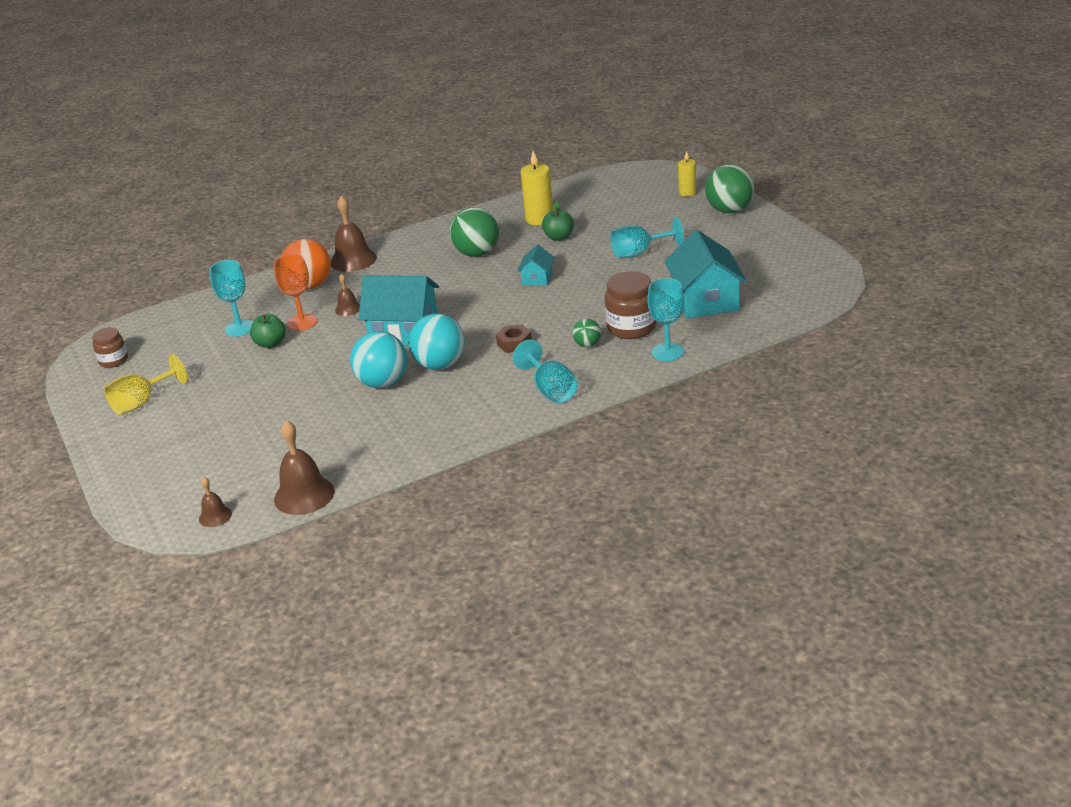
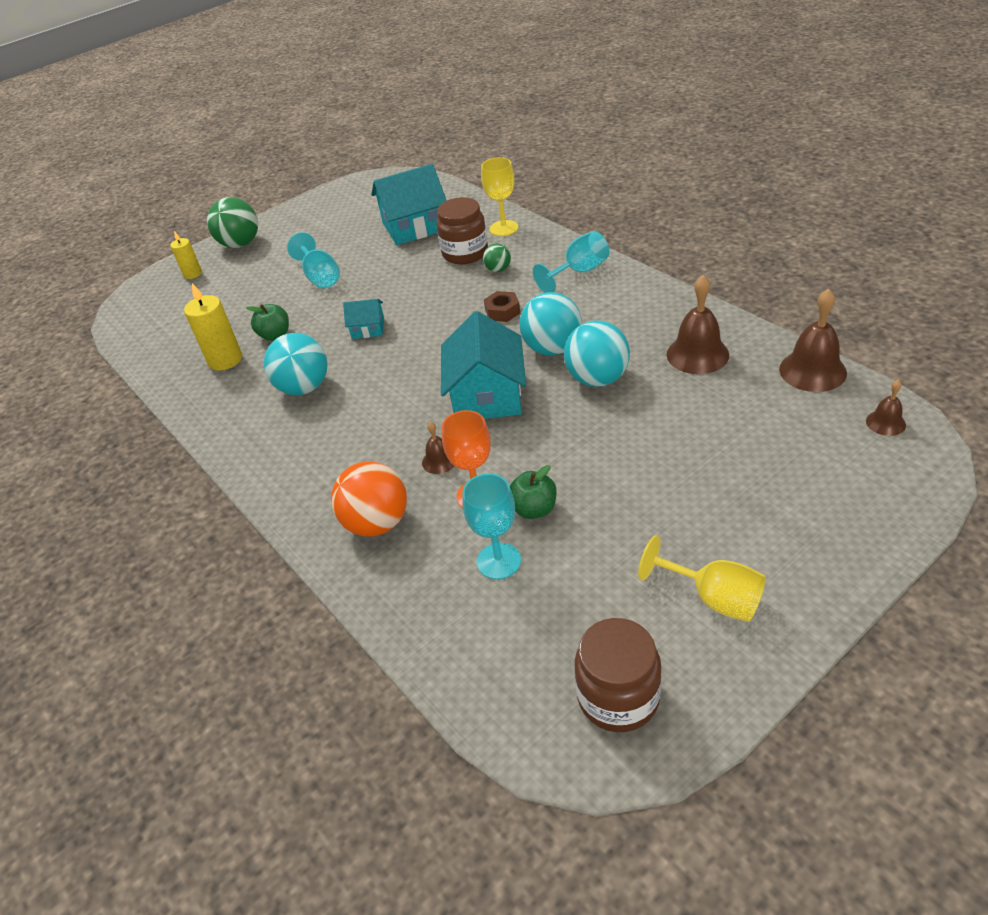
camera: 100 degrees left, 10 degrees up
(113, 360) = (618, 697): brown jar -> brown jar, size x1.62
(353, 260) = (305, 500): brown bell -> brown bell (697, 354)
(477, 253) = (304, 387): green ball -> turquoise ball
(667, 352) = (504, 228): turquoise goblet -> yellow goblet

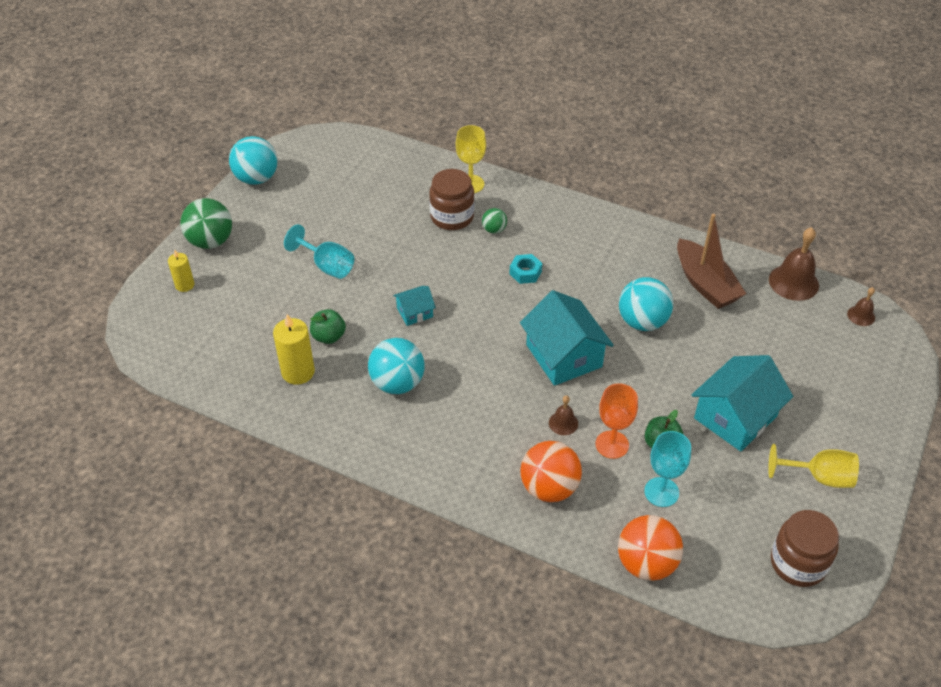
camera: 30 degrees left, 5 degrees up
(414, 226) = (382, 194): turquoise house -> turquoise house (735, 417)
(426, 636) = (646, 563): none -> orange ball
(502, 311) = (525, 272): brown nut -> turquoise nut
(552, 348) = (590, 301): turquoise ball -> turquoise ball (256, 178)
(579, 272) = (567, 221): turquoise goblet -> none
(697, 354) = (705, 284): brown bell -> brown boat

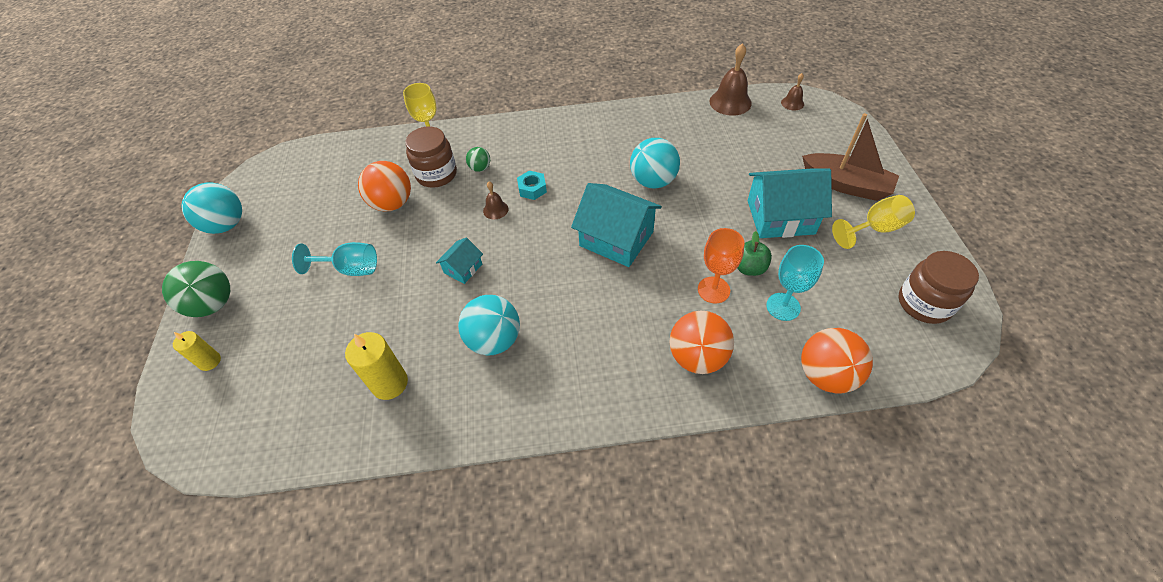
camera: 30 degrees left, 5 degrees up
(329, 336) = (397, 332): green apple -> none
(397, 225) = (392, 203): none -> orange ball
(563, 423) = (662, 294): brown bell -> brown bell (495, 210)
(705, 284) = (673, 132): brown boat -> brown boat (846, 185)
(735, 417) = (780, 217): turquoise house -> turquoise house turned 75 degrees clockwise

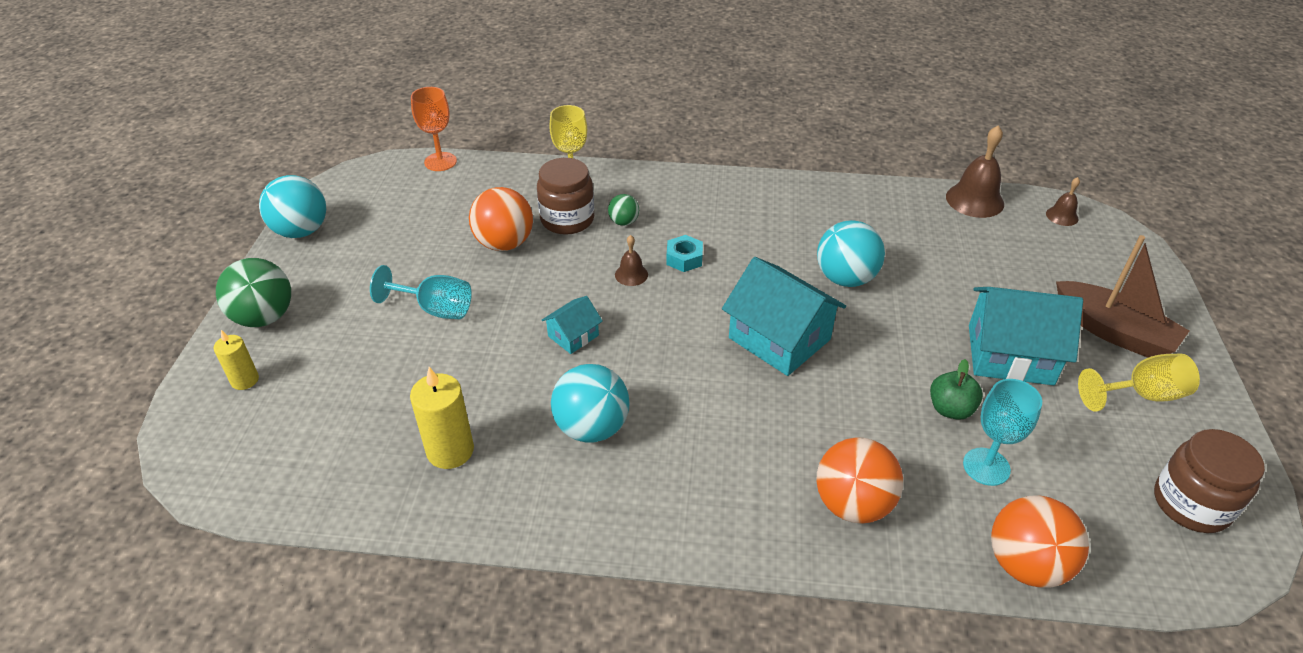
camera: 10 degrees right, 10 degrees down
(713, 290) = (895, 426): orange goblet -> orange goblet (440, 162)

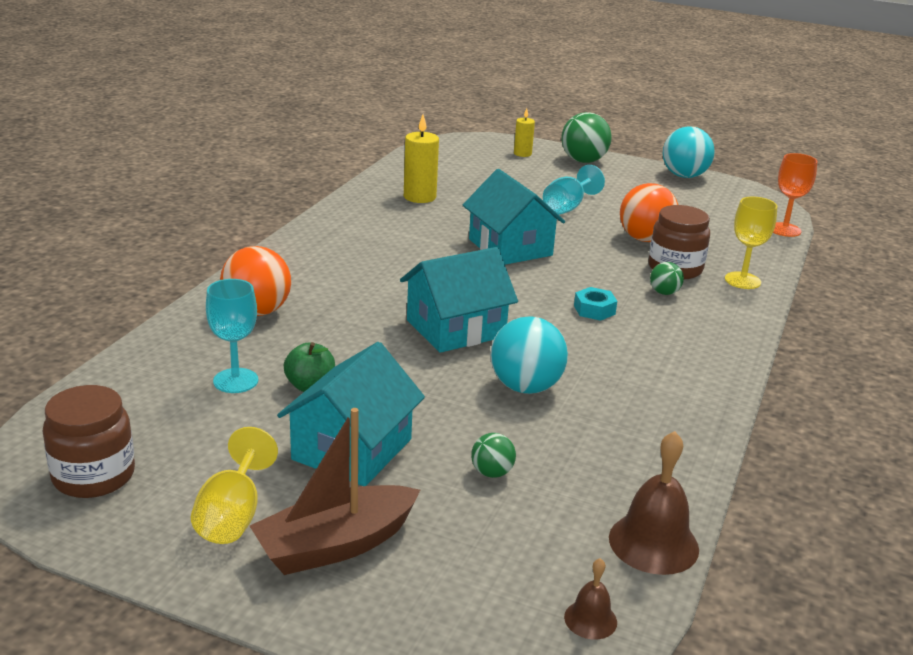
camera: 105 degrees right, 15 degrees down
(573, 336) = (510, 247): turquoise house -> turquoise house, size x2.00
(592, 428) = (407, 238): turquoise ball -> none
(631, 274) = (579, 282): brown bell -> none
(970, 276) = (492, 473): none -> green ball
(1025, 564) = (137, 363): orange ball -> none

